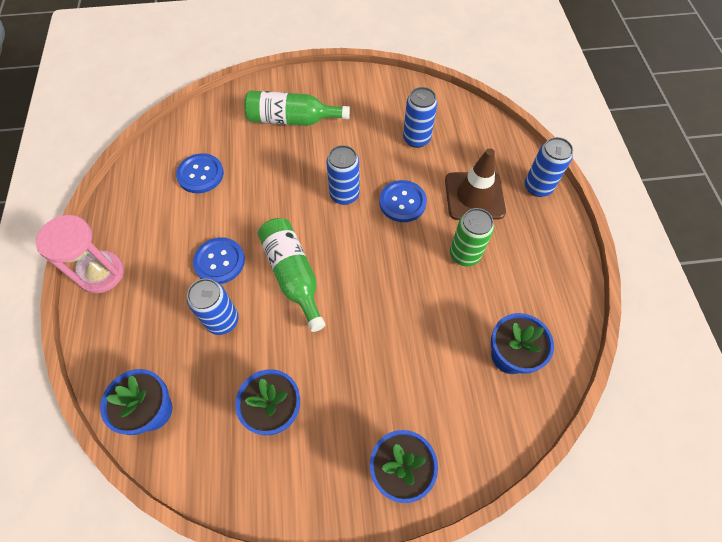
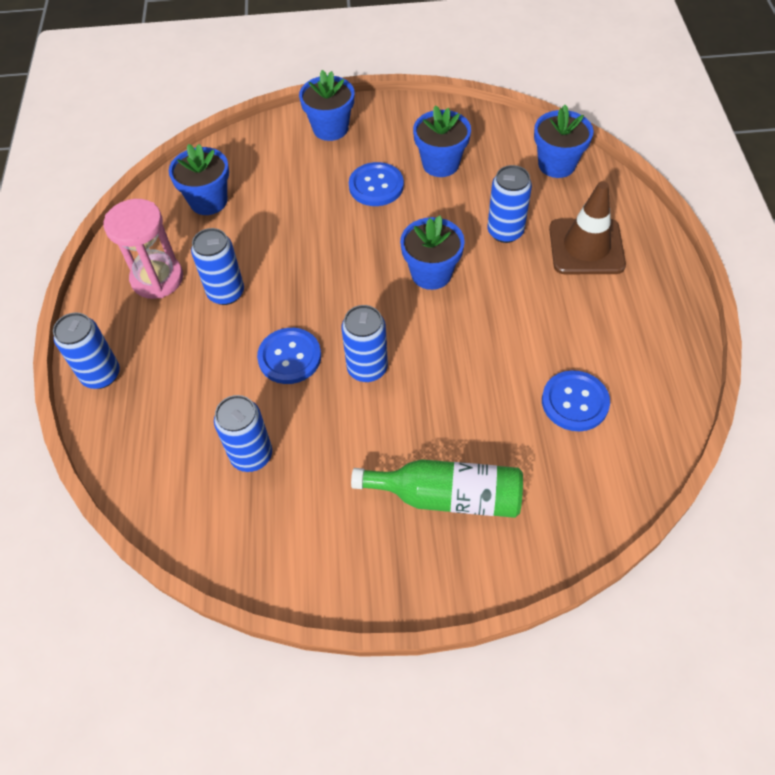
camera: 175 degrees left, 5 degrees down
(101, 273) = (660, 278): pink hourglass -> pink hourglass (157, 278)
(219, 261) = (521, 289): blue button -> blue button (376, 186)
(293, 275) = (431, 273): green bottle -> blue flower pot
(464, 254) = (226, 293): green can -> blue can
(474, 196) = (191, 364): brown traffic cone -> brown traffic cone (586, 247)

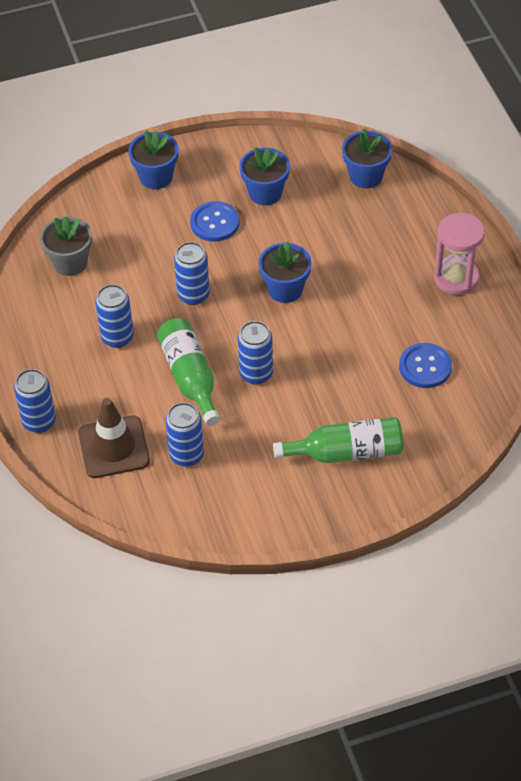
camera: 15 degrees left, 5 degrees down
(157, 278) = (53, 337): pink hourglass -> pink hourglass (456, 278)
(208, 201) = (70, 263): blue flower pot -> grey flower pot
(289, 357) = (190, 377): blue button -> green bottle
(505, 232) = (337, 243): blue can -> blue can (193, 295)
(586, 247) = (407, 244): brown traffic cone -> brown traffic cone (114, 447)

